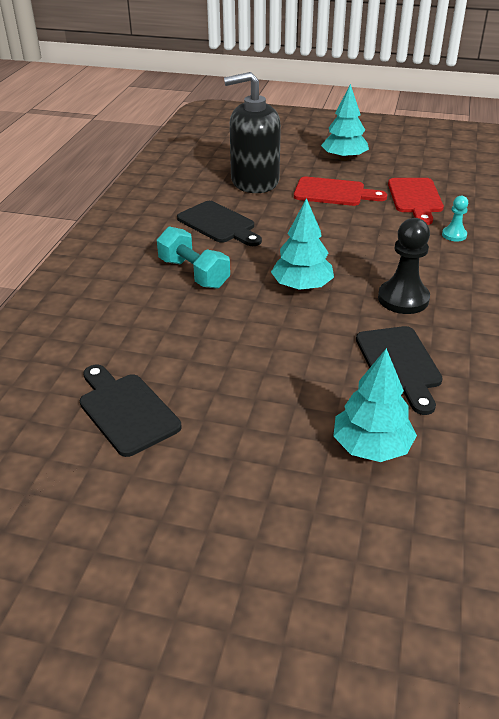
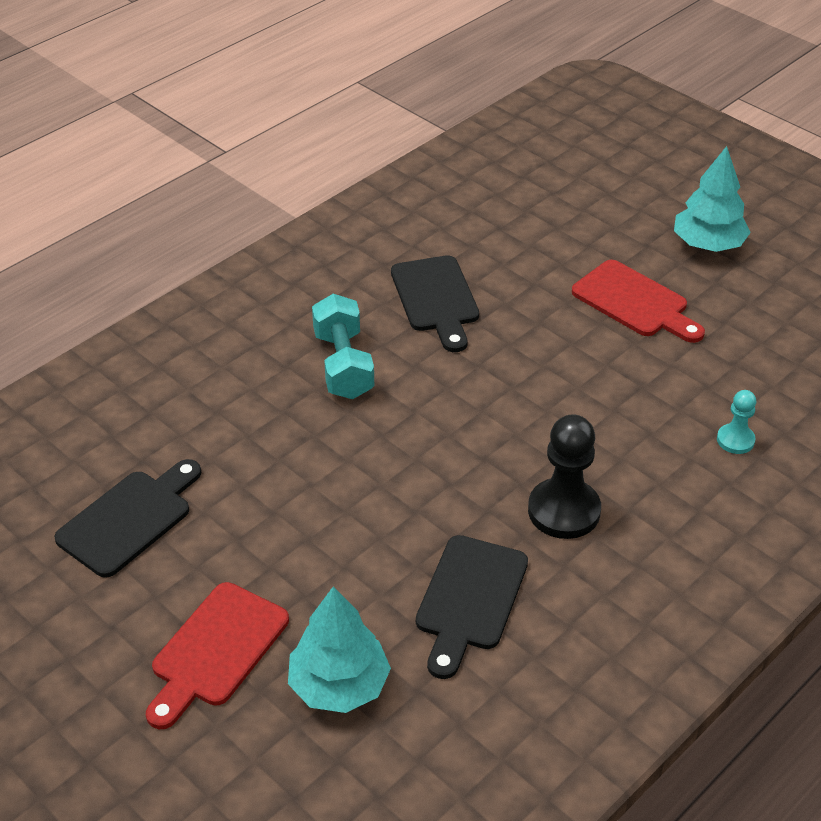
camera: 30 degrees right, 5 degrees up
(126, 410) = (130, 519): black cutting board -> black cutting board turned 45 degrees clockwise
(254, 181) = (543, 242): black soap dispenser -> none
(302, 286) = (454, 438): turquoise tree -> none
(415, 198) = (743, 356): red cutting board -> red cutting board (215, 650)

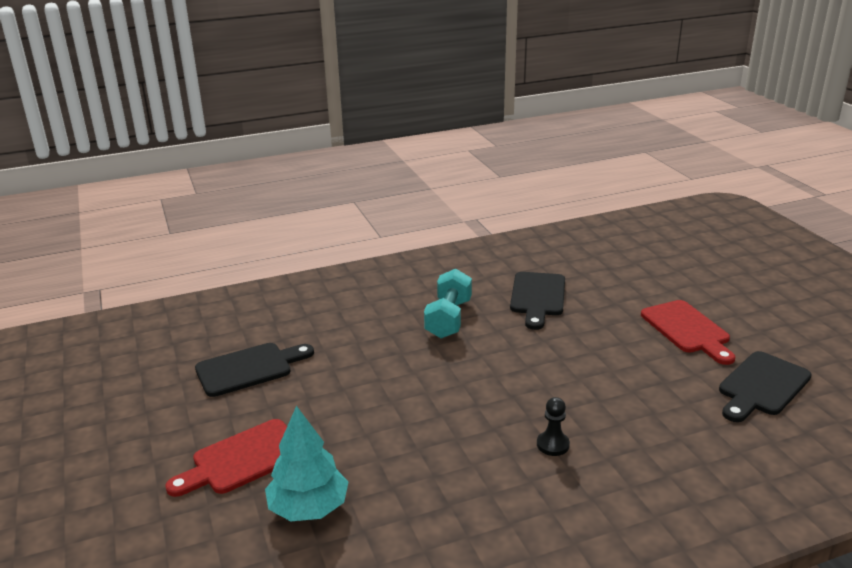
camera: 25 degrees right, 15 degrees down
(469, 599) = (442, 481): black cutting board -> black cutting board (761, 386)
(564, 511) = (553, 445): black pawn -> black pawn, size x0.54
(708, 244) = (767, 308): turquoise tree -> none
(735, 440) = (725, 435): turquoise pawn -> none

